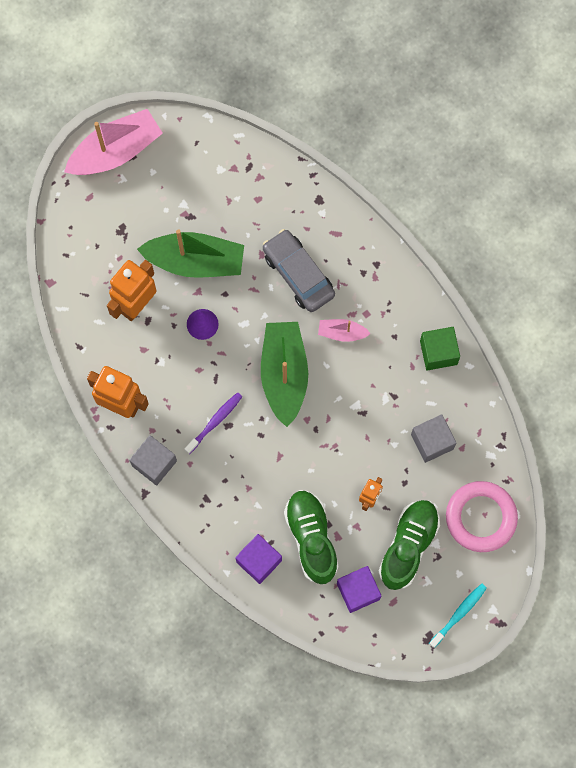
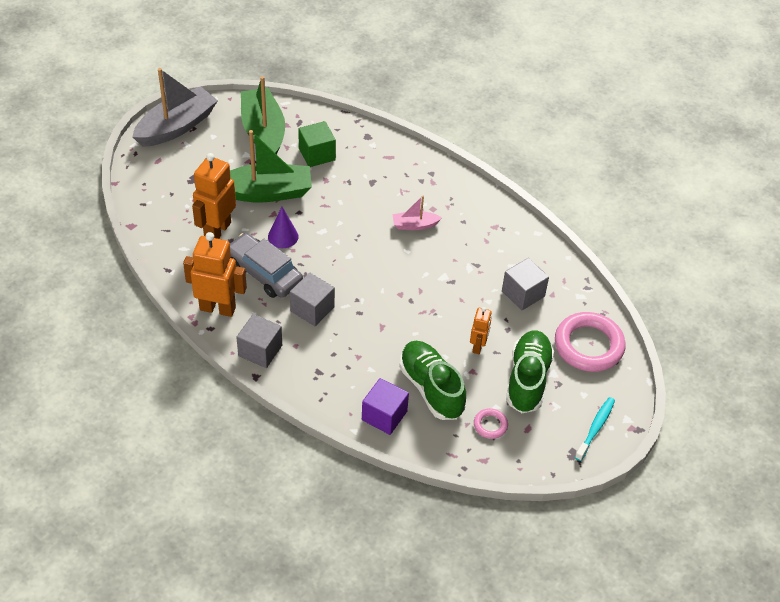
camera: 15 degrees left, 25 degrees down
(116, 151) = (176, 126): pink boat -> grey boat
(214, 422) = (312, 309): purple toothbrush -> grey cube
(284, 374) = (369, 263): green boat -> green boat (263, 132)
(298, 274) = (363, 189): grey car -> grey car (264, 272)
(358, 591) = (490, 425): purple cube -> pink ring
(438, 352) = (507, 227): green cube -> green cube (317, 154)

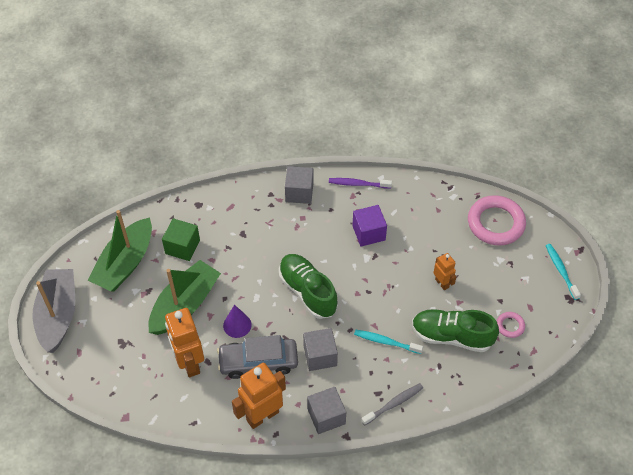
camera: 45 degrees left, 5 degrees up
(263, 132) = (125, 263): green boat -> green boat turned 90 degrees counterclockwise
(319, 389) = (393, 404): none -> grey toothbrush
(374, 345) = (386, 342): none -> turquoise toothbrush
(384, 415) = (450, 381): purple cube -> purple cube (368, 233)
(414, 225) = (306, 239): pink boat -> none
(511, 222) = (358, 184): none -> purple toothbrush
(523, 294) = (422, 225): grey cube -> grey cube (299, 192)
(527, 379) = (492, 277): green shoe -> green shoe (307, 292)

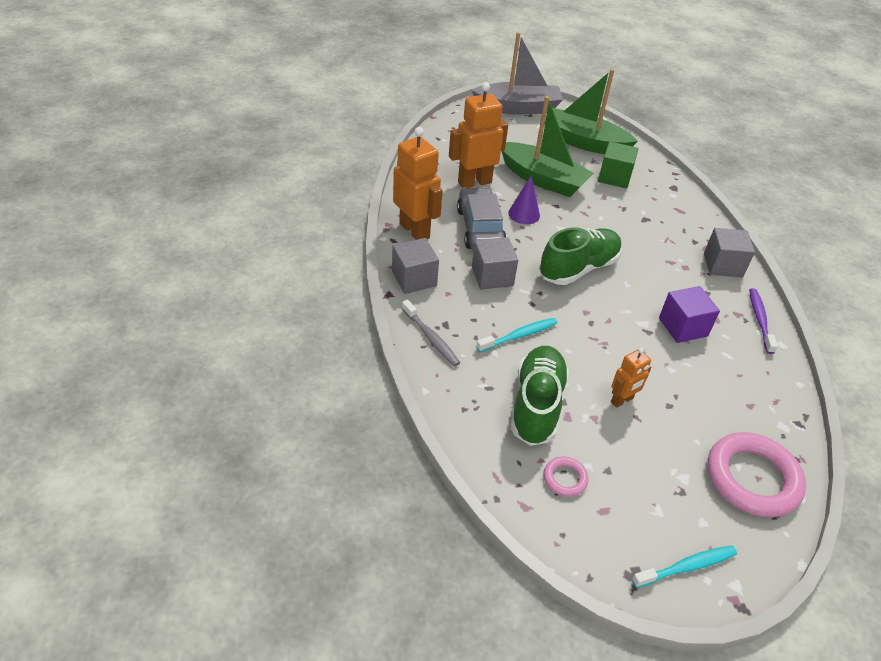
camera: 85 degrees right, 10 degrees down
(386, 342) = (518, 336): turquoise toothbrush -> turquoise toothbrush turned 45 degrees clockwise

